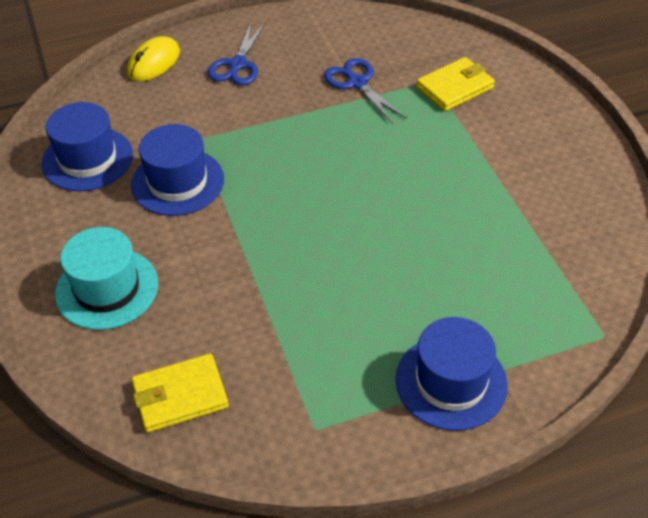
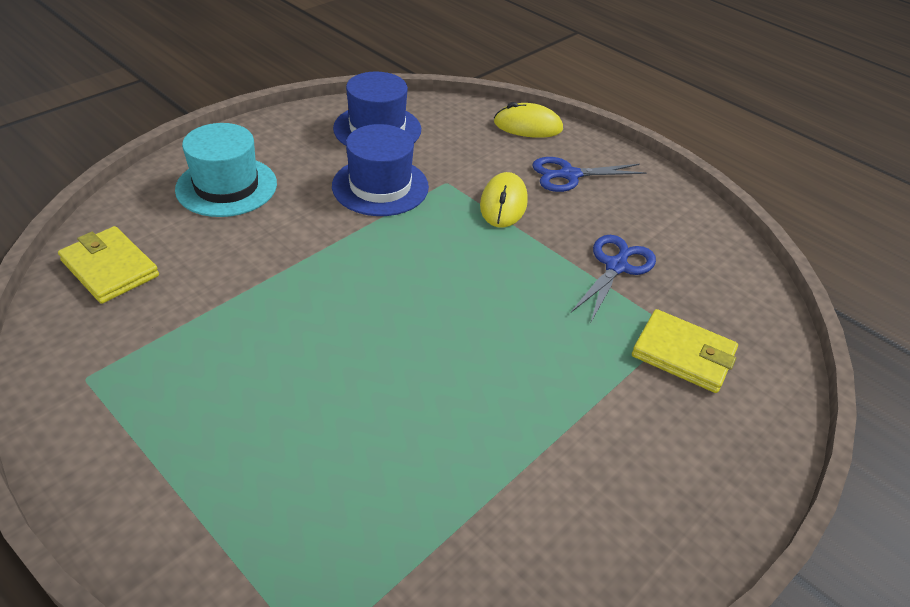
camera: 60 degrees right, 5 degrees down
(250, 115) = (503, 204): none -> yellow mouse
(451, 382) = (178, 484): blue hat -> none

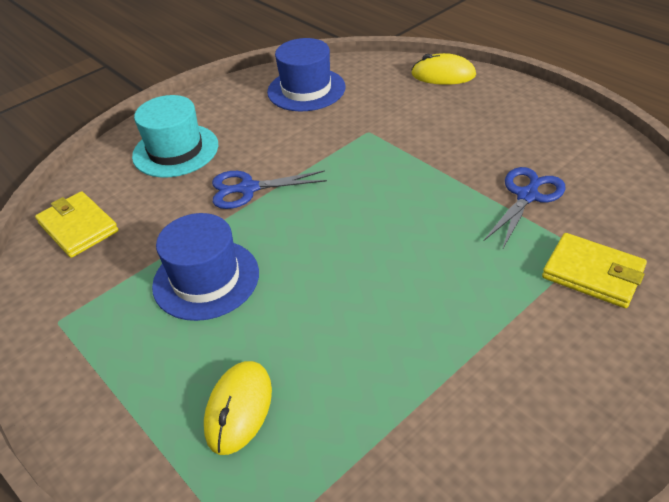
camera: 10 degrees right, 0 degrees up
(380, 186) = (309, 140): blue hat -> blue hat (206, 279)
(503, 204) = (420, 147): yellow mouse -> yellow mouse (239, 409)
(569, 175) = (482, 116): blue scissors -> blue scissors (248, 189)

